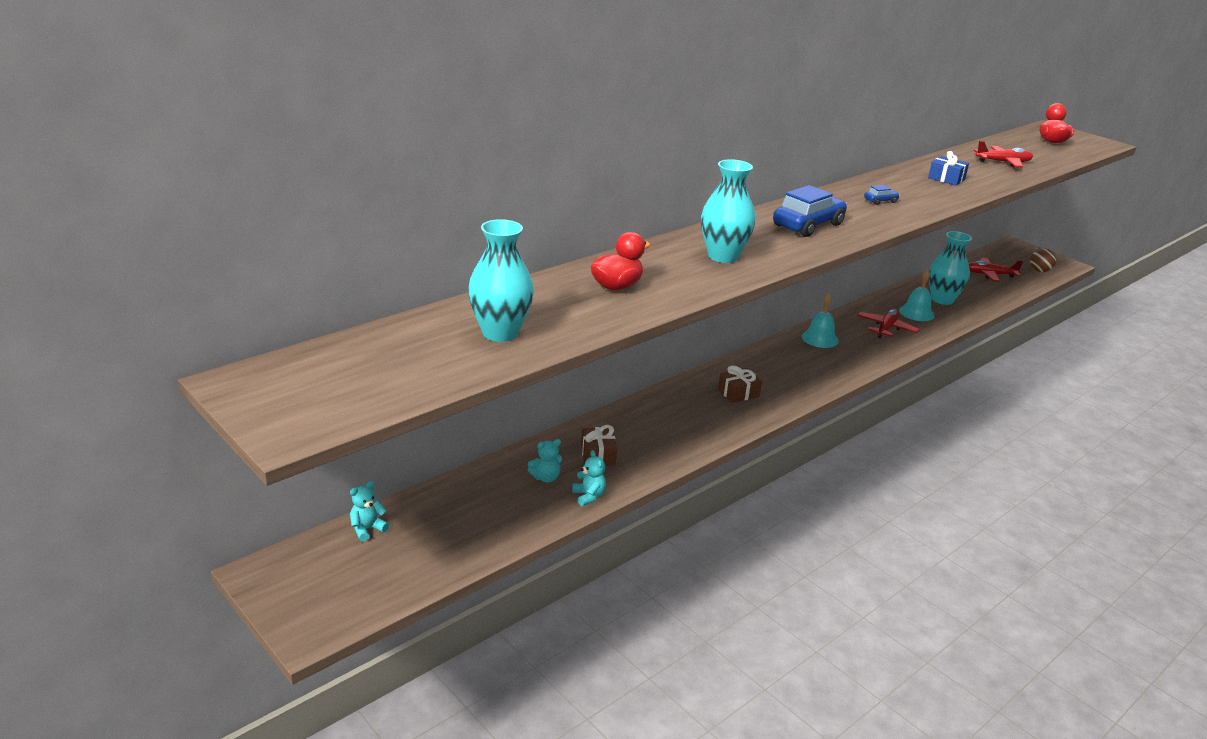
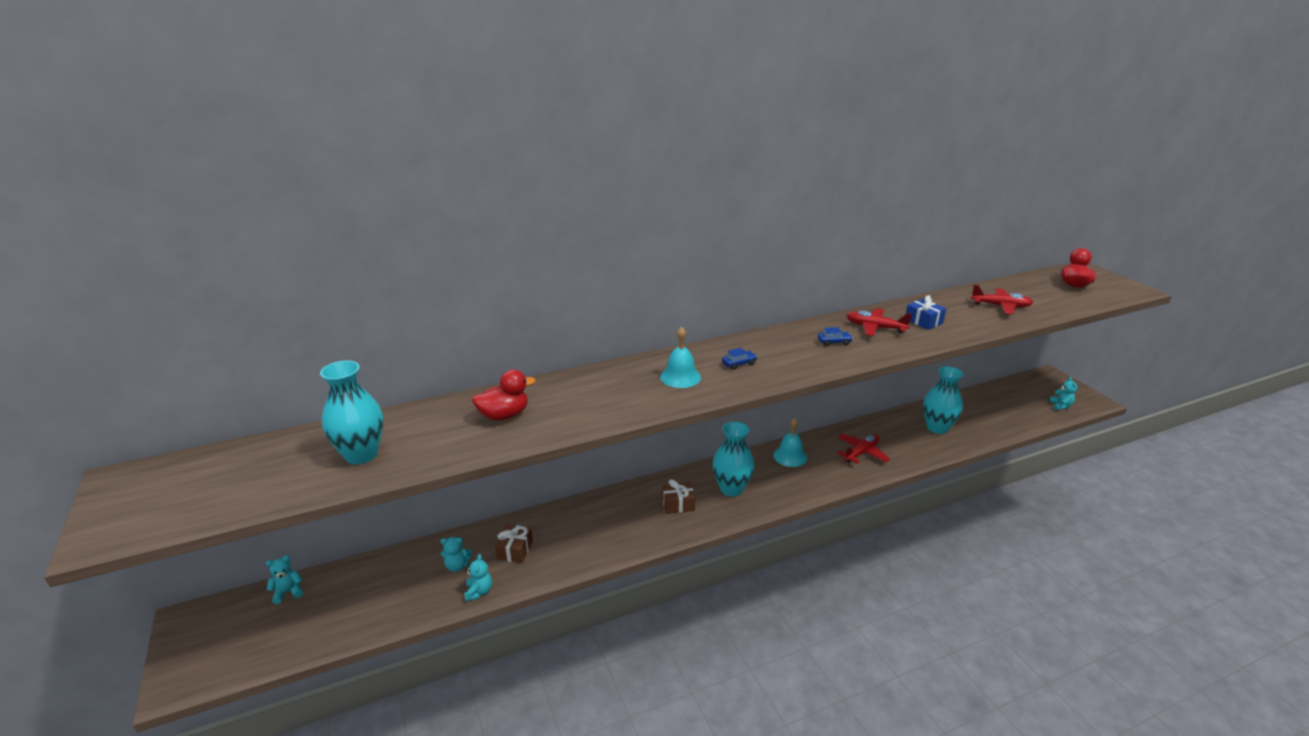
camera: 20 degrees right, 0 degrees up
(723, 256) = (628, 392): turquoise vase -> turquoise vase (731, 489)
(808, 225) = (739, 364): blue car -> blue car, size x0.45
(916, 313) = (902, 439): turquoise bell -> turquoise bell (680, 377)
(990, 275) = (1003, 405): red plane -> red plane (875, 328)
(1039, 271) = (1060, 406): brown ball -> turquoise teddy bear

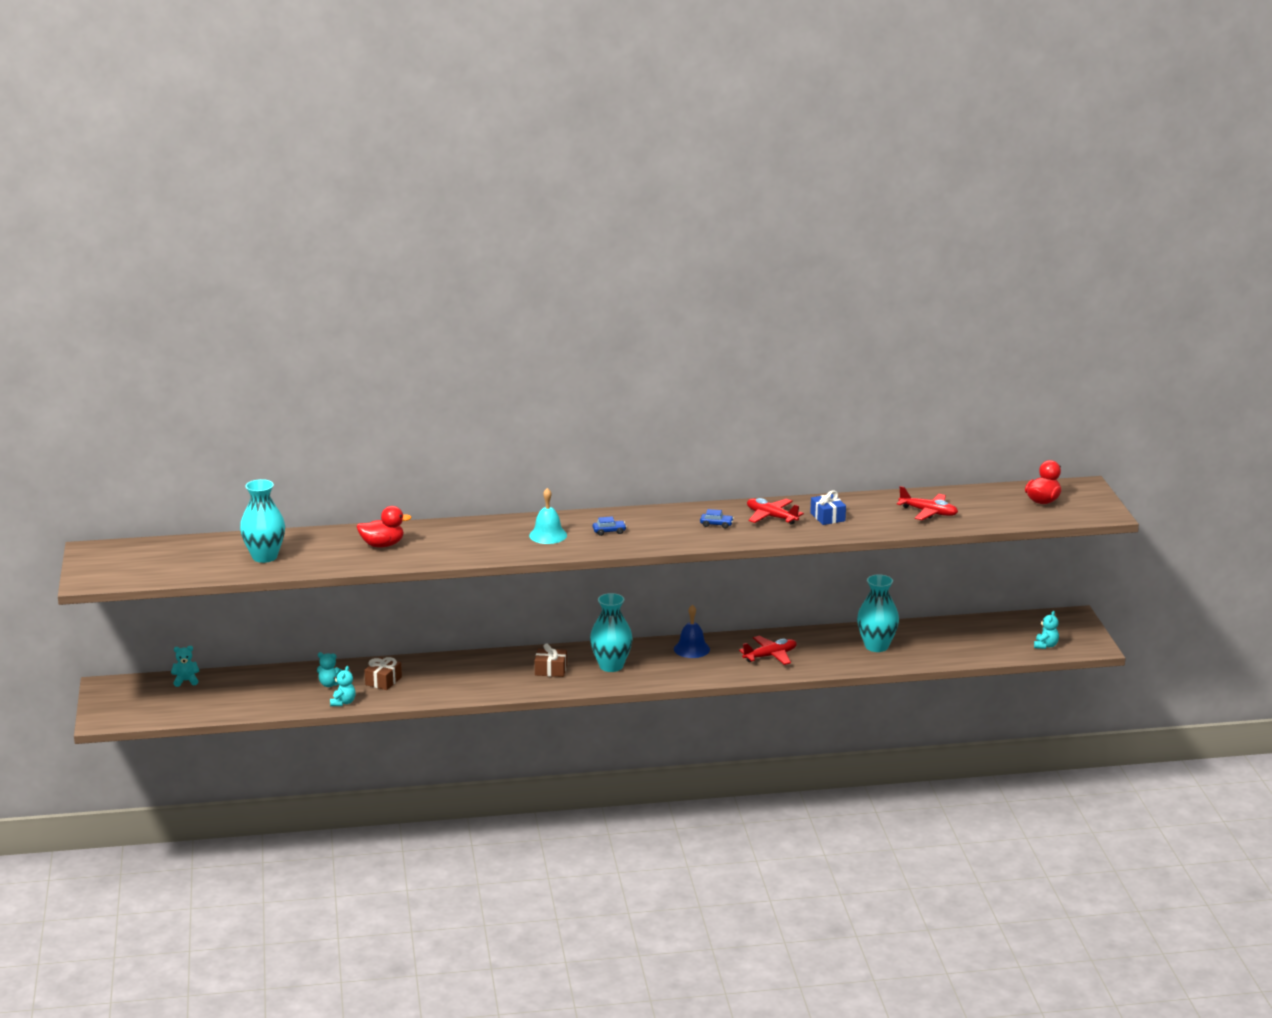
camera: 15 degrees right, 5 degrees down
(790, 456) = (691, 649): turquoise bell -> blue bell

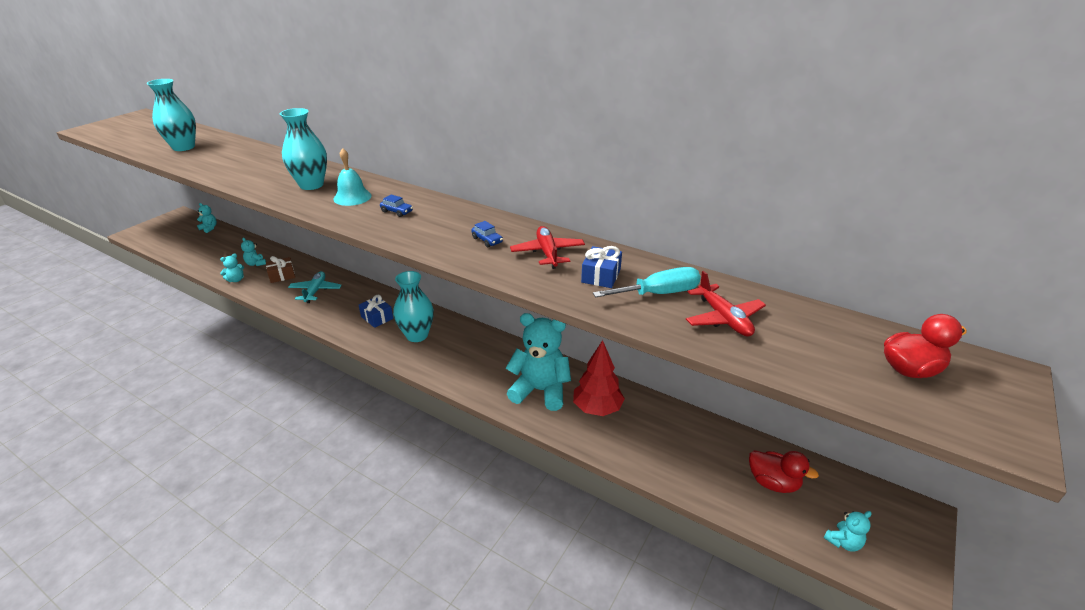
camera: 40 degrees right, 10 degrees up
(382, 545) = (251, 164): red duck -> red duck (773, 483)
(448, 677) = (315, 291): none -> turquoise plane
(551, 670) = (377, 317): brown gift -> blue gift
(691, 649) = (492, 350): blue bell -> none
(770, 656) = (540, 390): red plane -> turquoise teddy bear
(825, 648) = (597, 408): none -> red tree
(876, 513) = (658, 293): none -> turquoise screwdriver
(876, 646) = (647, 432): turquoise vase -> turquoise vase (311, 185)

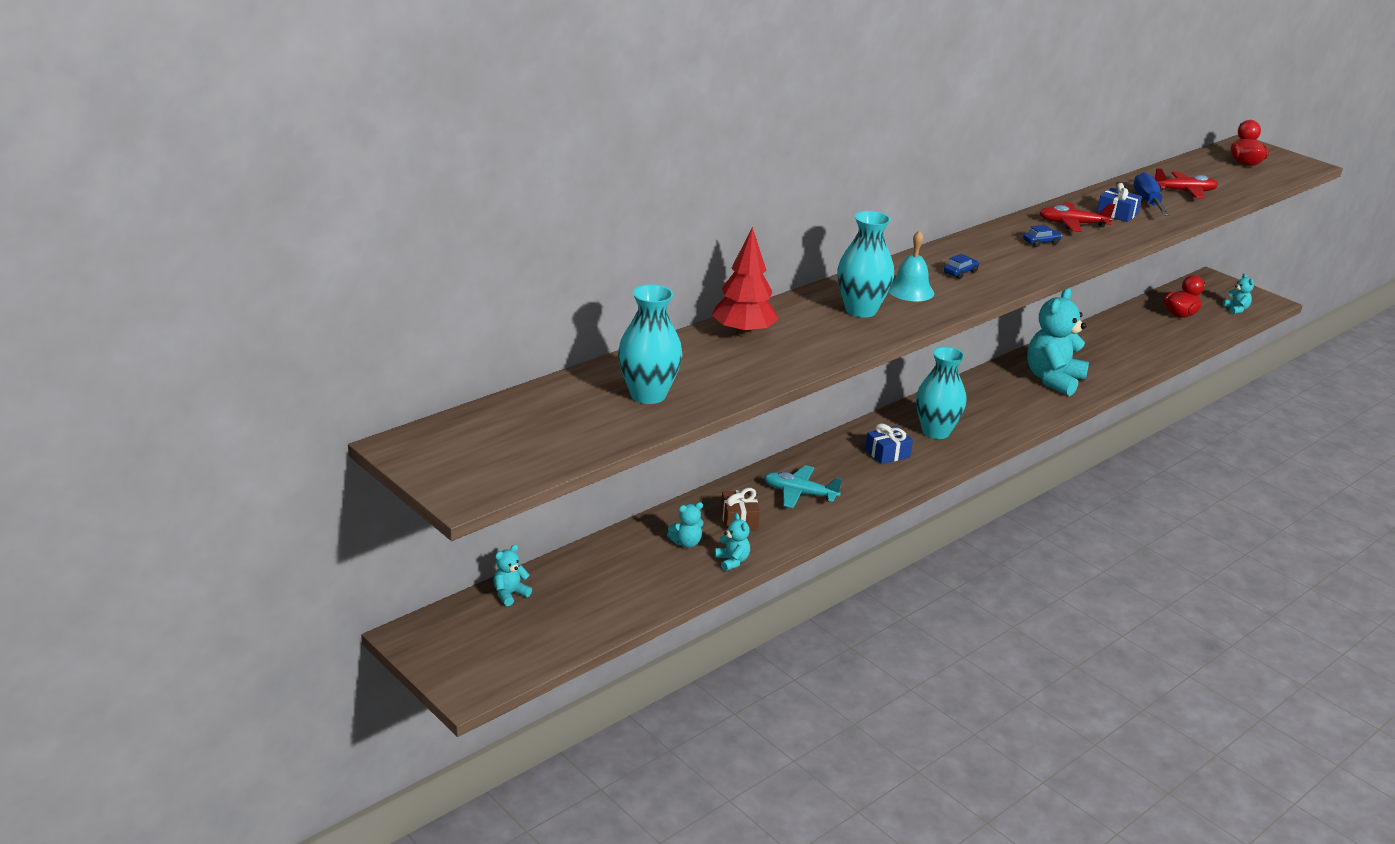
camera: 75 degrees left, 5 degrees down
(597, 408) = (1084, 359): red tree -> red tree (743, 333)
(658, 293) = (1148, 202): turquoise screwdriver -> blue screwdriver

